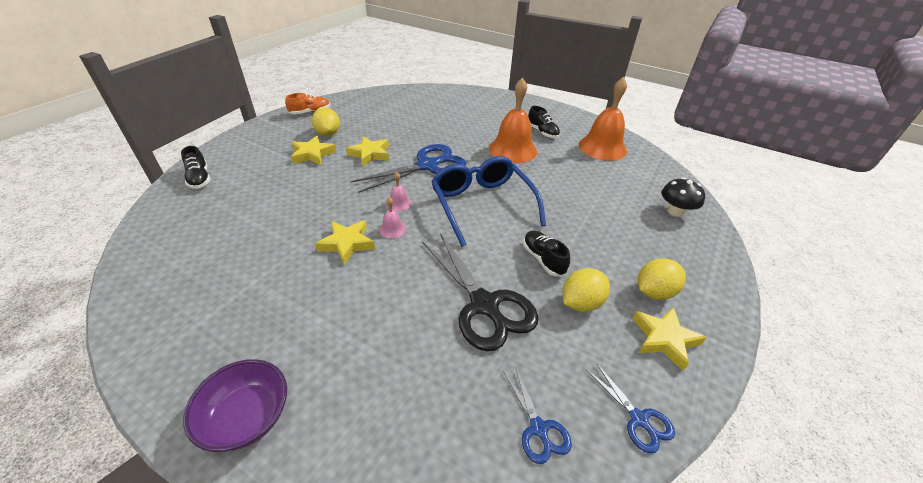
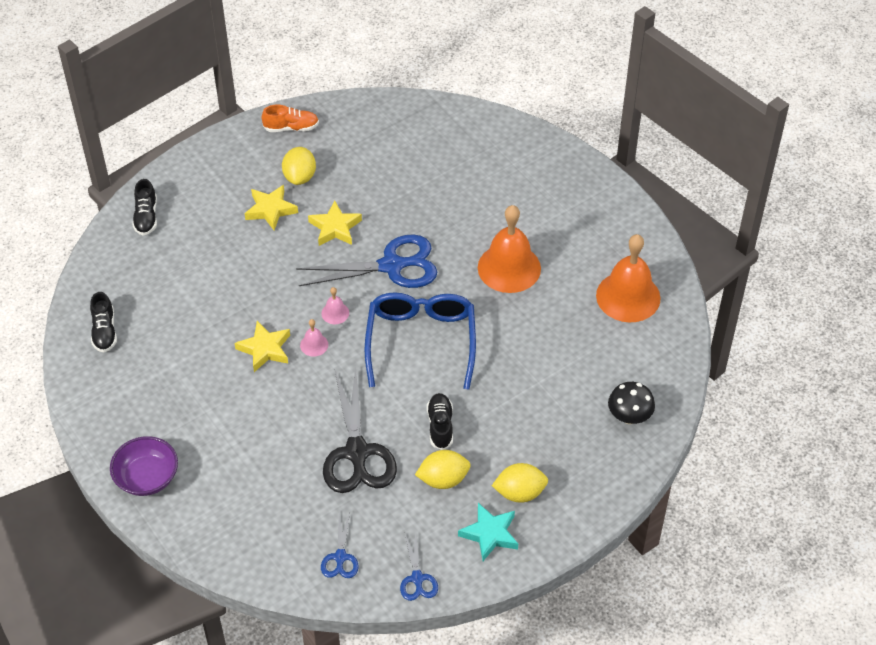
camera: 25 degrees right, 10 degrees up
(542, 132) = (569, 247): black shoe -> black shoe (104, 331)
(664, 339) = (490, 534): yellow star -> turquoise star

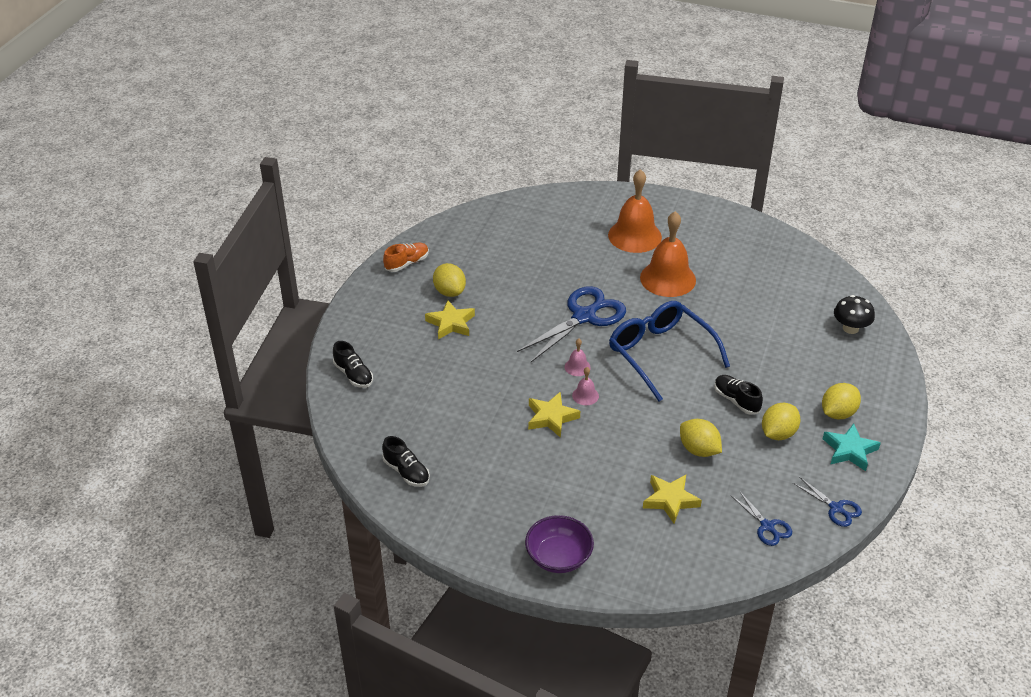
camera: 35 degrees left, 10 degrees down
(335, 227) = (514, 312): yellow star -> yellow star (670, 500)
(357, 453) = (698, 450): black scissors -> yellow lemon
(628, 296) = (765, 258): orange bell -> orange bell (634, 236)

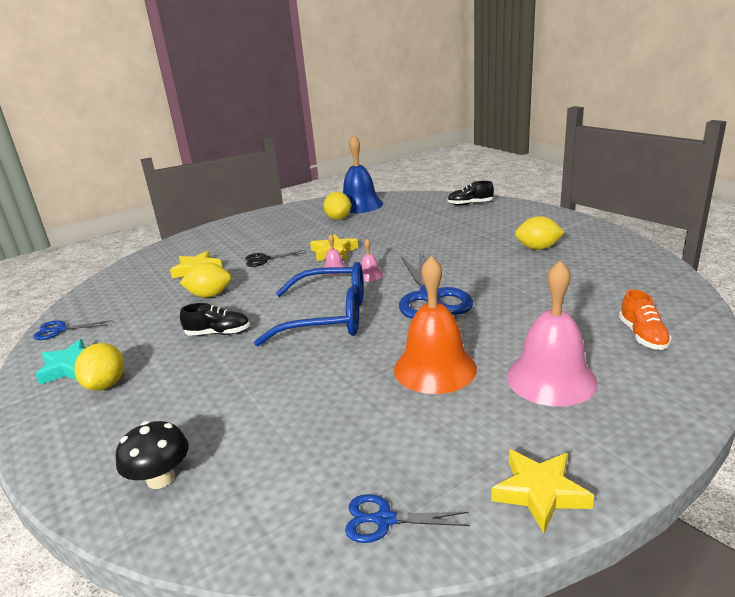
camera: 130 degrees right, 15 degrees down
(406, 472) = (360, 205): black shoe -> blue bell
(407, 263) = (602, 240): orange shoe -> orange shoe (642, 336)
(451, 323) = (491, 241): yellow star -> yellow star (539, 493)
(558, 557) = (230, 228): purple bowl -> none
(607, 461) = (264, 259): none -> black scissors
(634, 236) = (551, 379): orange bell -> pink bell
(767, 526) = (111, 295): blue scissors -> blue scissors (384, 520)
(778, 433) = (154, 338): yellow lemon -> yellow lemon (338, 218)

